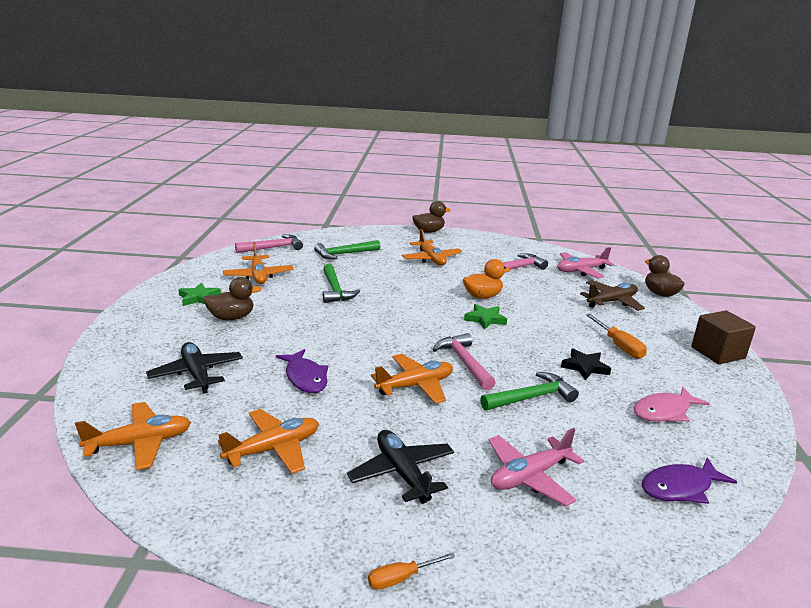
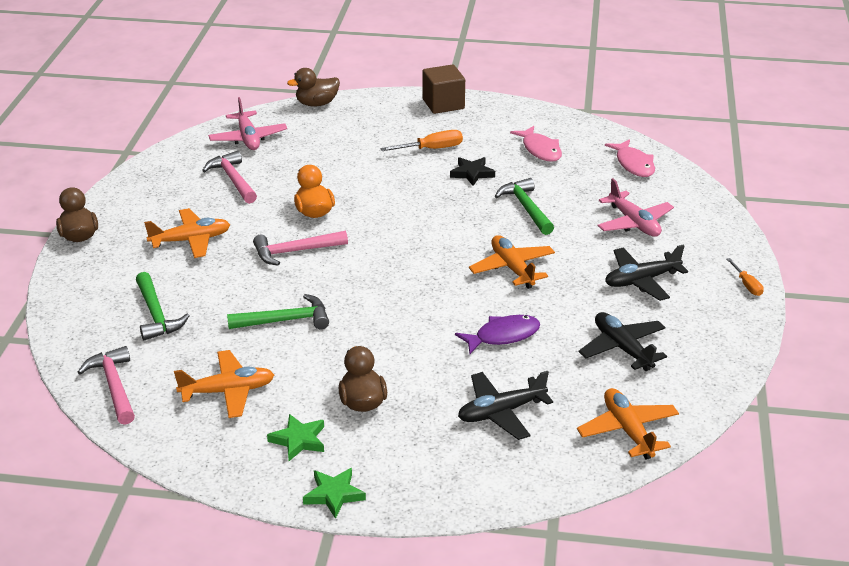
camera: 85 degrees left, 10 degrees up
(273, 449) = (622, 348): orange plane -> black plane
(464, 362) = (467, 237): pink hammer -> pink hammer (295, 251)
(485, 319) = (373, 216): green star -> green star (334, 495)
(611, 302) = (334, 135): brown plane -> none
(680, 487) = (633, 164): purple fish -> pink fish

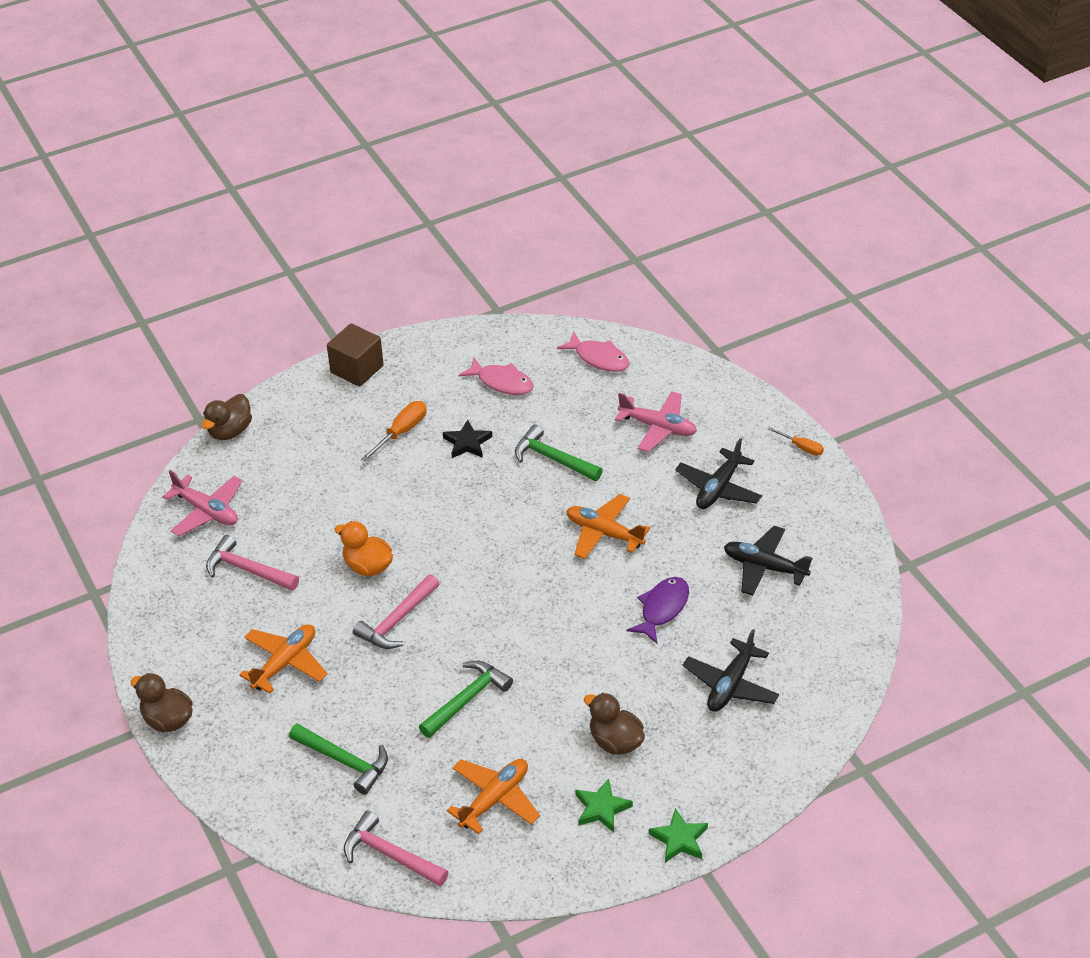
camera: 35 degrees left, 10 degrees up
(628, 430) = (837, 644): orange plane -> none

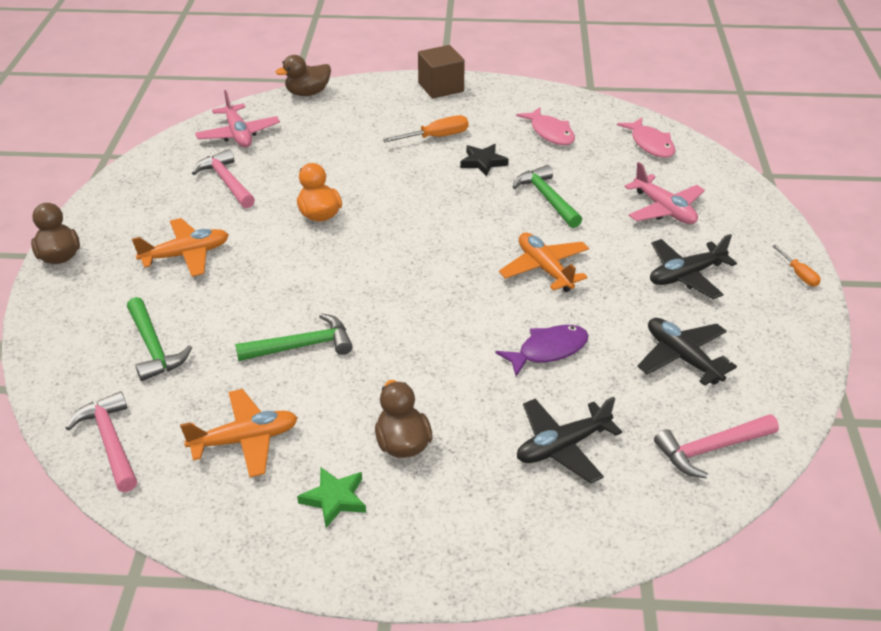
camera: 30 degrees right, 5 degrees down
(397, 620) = (303, 262): pink hammer -> pink hammer (711, 449)
(679, 839) = (385, 570): green star -> none

